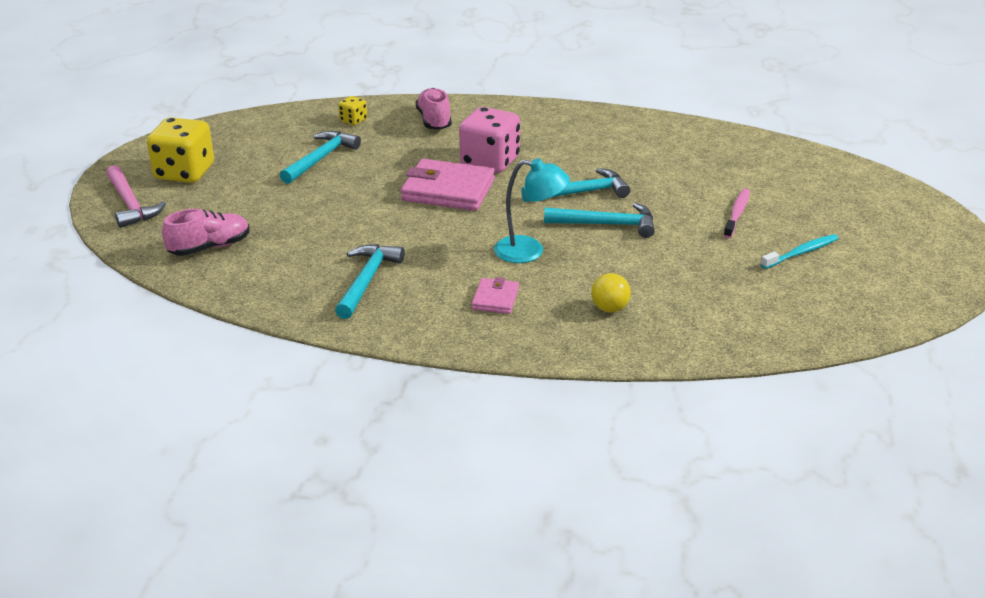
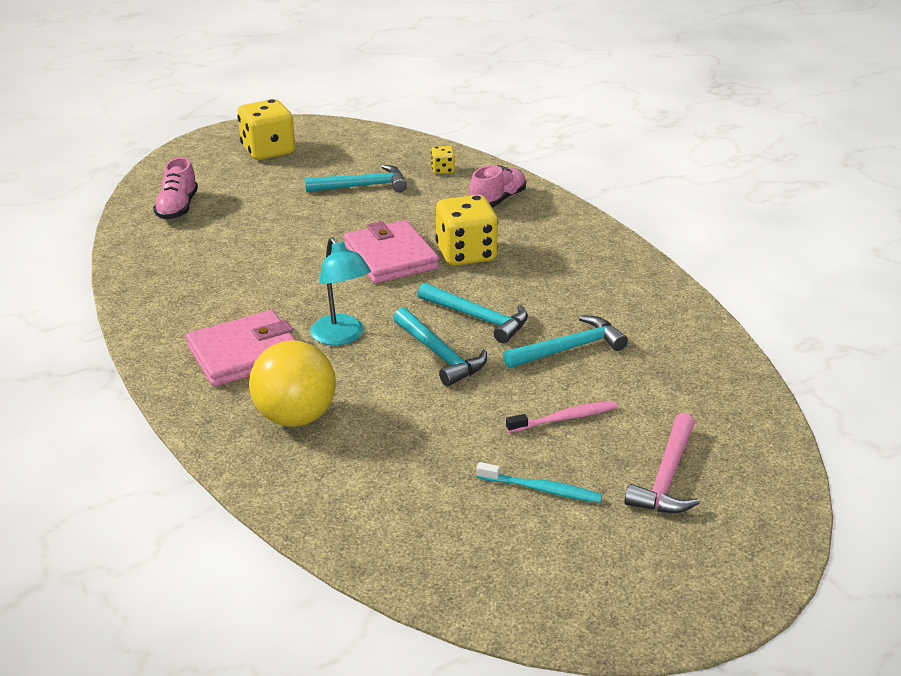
camera: 50 degrees right, 0 degrees up
(131, 204) = (200, 155): pink hammer -> pink hammer (667, 477)
(210, 247) = (178, 208): pink shoe -> pink shoe turned 75 degrees clockwise
(366, 281) = (205, 286): turquoise hammer -> turquoise hammer (569, 348)
(490, 162) = (466, 254): pink dice -> yellow dice
(495, 299) = (245, 354): pink wallet -> pink wallet, size x1.94
(609, 308) = (296, 417): yellow ball -> yellow ball, size x1.97

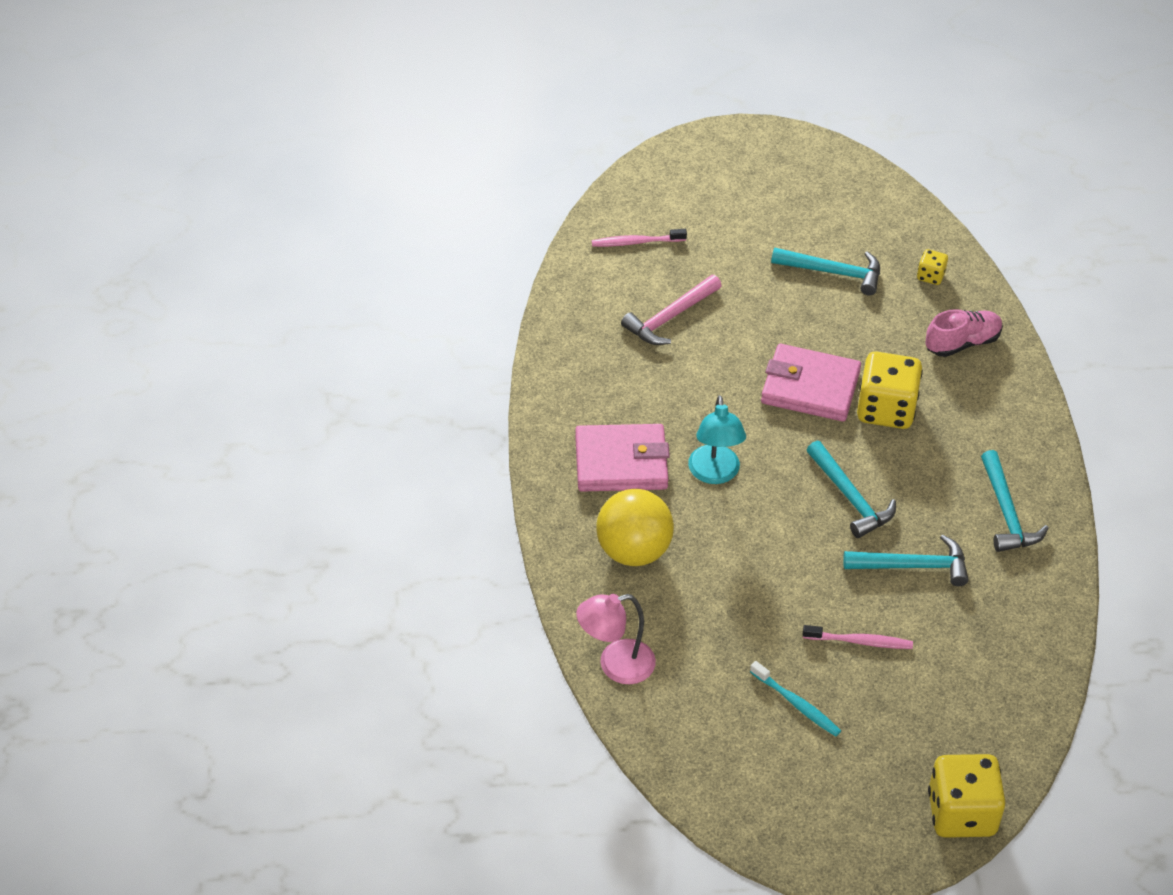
camera: 25 degrees right, 15 degrees up
(178, 208) = (636, 242): pink shoe -> pink toothbrush
(268, 151) = (762, 182): yellow dice -> yellow dice (961, 813)
(331, 519) = (615, 665): none -> pink lamp
(390, 257) = (810, 387): pink wallet -> pink wallet turned 75 degrees counterclockwise
(440, 355) = (791, 528): turquoise hammer -> turquoise hammer (1006, 512)
(667, 477) = (909, 734): pink hammer -> pink hammer (670, 317)

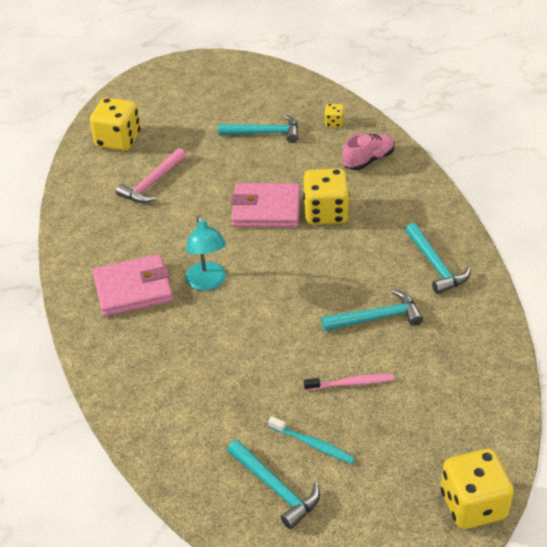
camera: 10 degrees left, 5 degrees down
(615, 665) = (156, 446): pink lamp -> none
(633, 551) = (155, 352): yellow ball -> none
(636, 242) = (118, 140): pink toothbrush -> yellow dice
(850, 497) = (315, 278): turquoise hammer -> turquoise hammer (275, 488)

